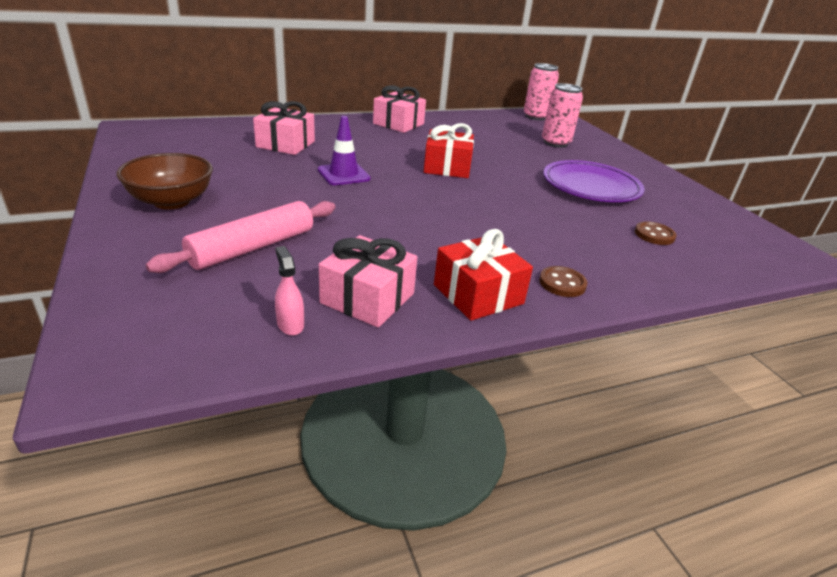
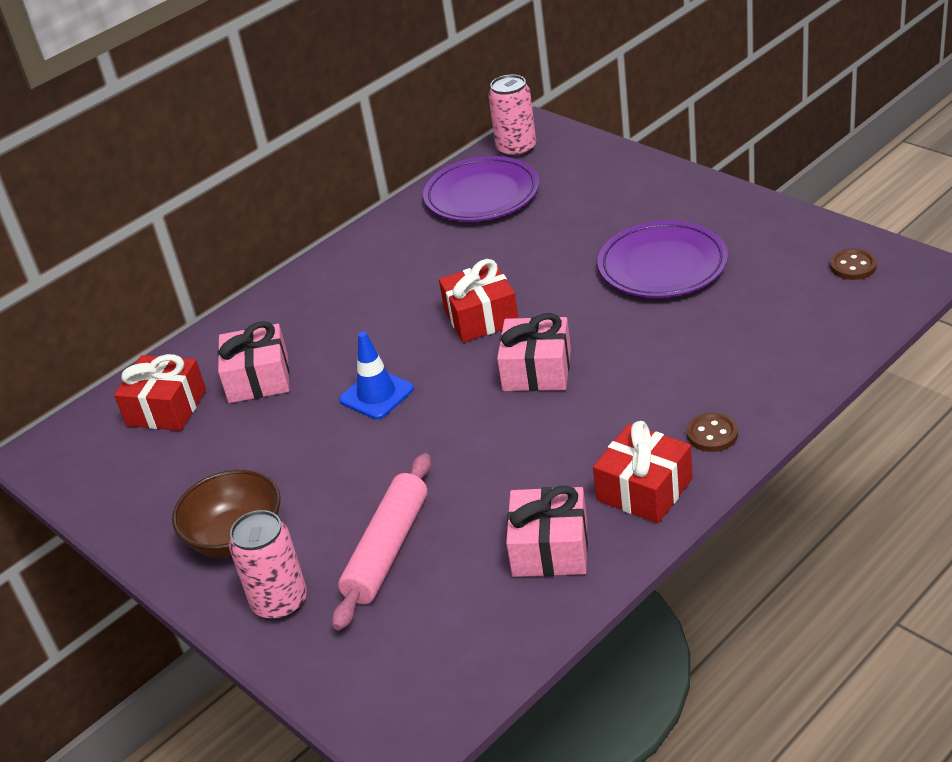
camera: 15 degrees left, 5 degrees up
(221, 137) = (166, 408): none -> red gift
(290, 324) = (508, 612): pink spray bottle -> none
(343, 174) = (376, 394): purple traffic cone -> blue traffic cone
(398, 124) = (356, 262): pink gift -> pink gift (537, 370)
(498, 125) = (482, 195): none -> purple plate
(555, 143) = (575, 197): pink can -> pink can (280, 602)
(654, 235) = (766, 314): brown button -> brown button (853, 266)

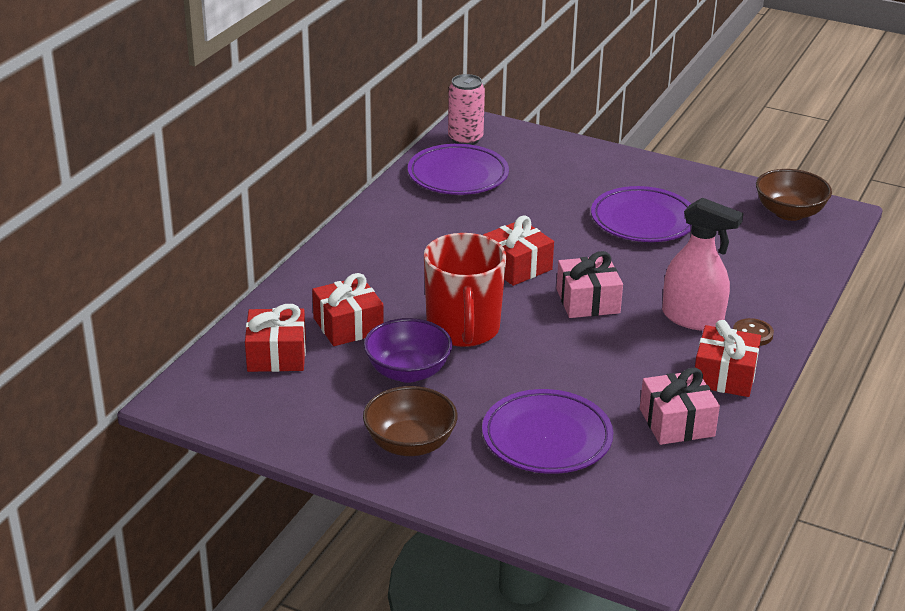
camera: 25 degrees left, 5 degrees down
(258, 378) = (348, 326): pink gift -> red gift
(280, 602) = (480, 484): pink can -> none
(287, 444) = (408, 371): none -> purple bowl
(376, 394) = (463, 329): blue traffic cone -> red mug
(388, 550) = (547, 438): pink rolling pin -> purple plate
(649, 405) = (693, 318): none -> pink spray bottle
(853, 266) = (789, 213): brown button -> brown bowl

